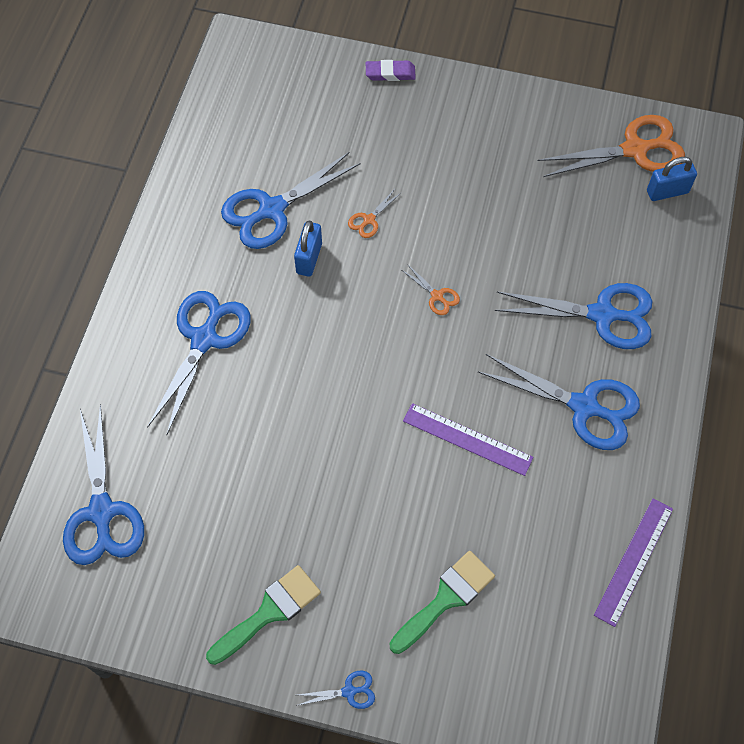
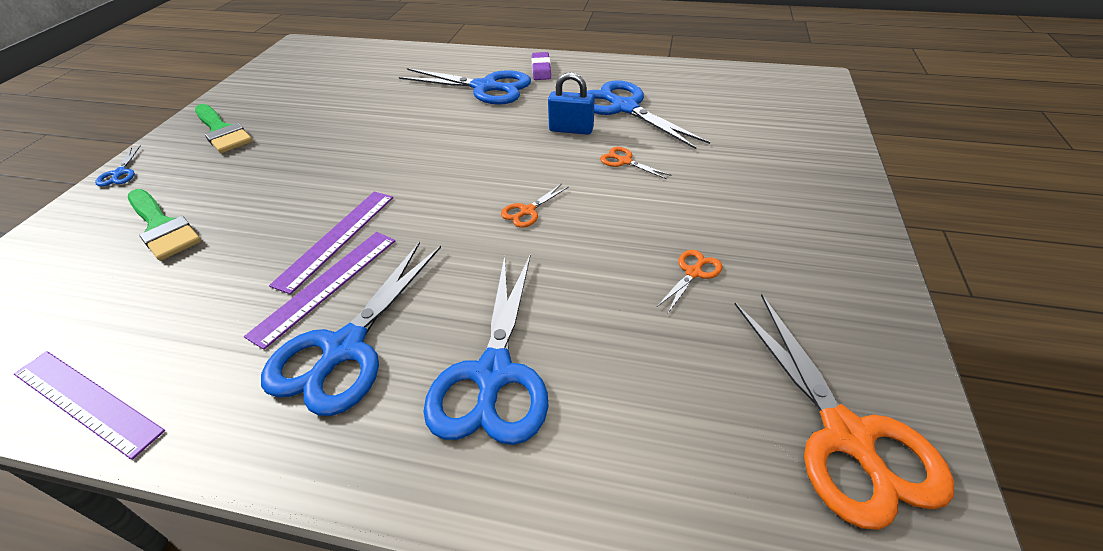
camera: 90 degrees right, 20 degrees down
(102, 512) = (346, 63): blue scissors -> none
(390, 73) = (841, 166): purple eraser -> purple eraser (541, 69)
(512, 194) = (693, 273): none -> orange scissors
(523, 433) = (326, 285): none -> purple ruler
(667, 192) = (766, 491): blue padlock -> none

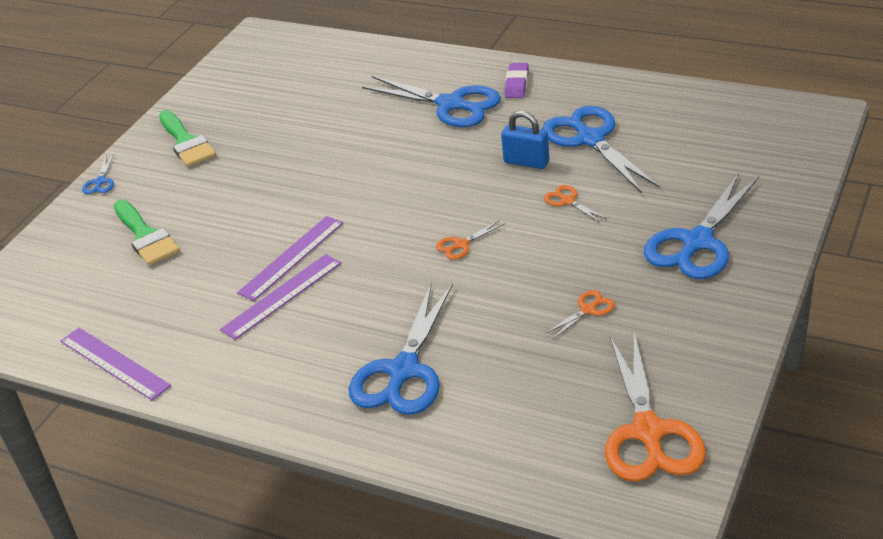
camera: 15 degrees right, 5 degrees down
(344, 348) = (295, 344): blue scissors -> blue scissors (697, 242)

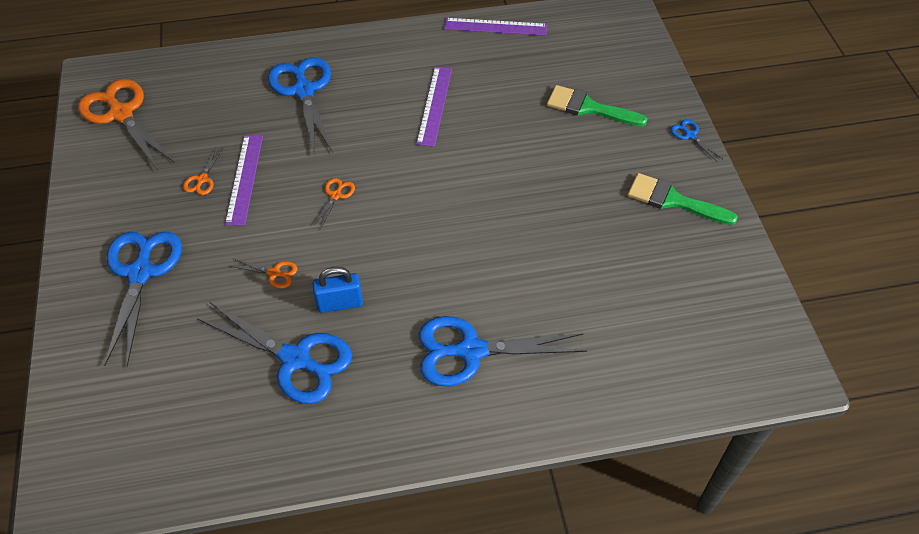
camera: 140 degrees right, 15 degrees up
(291, 257) = (458, 135): purple ruler -> purple ruler (244, 178)
(517, 84) = (425, 414): purple eraser -> none

